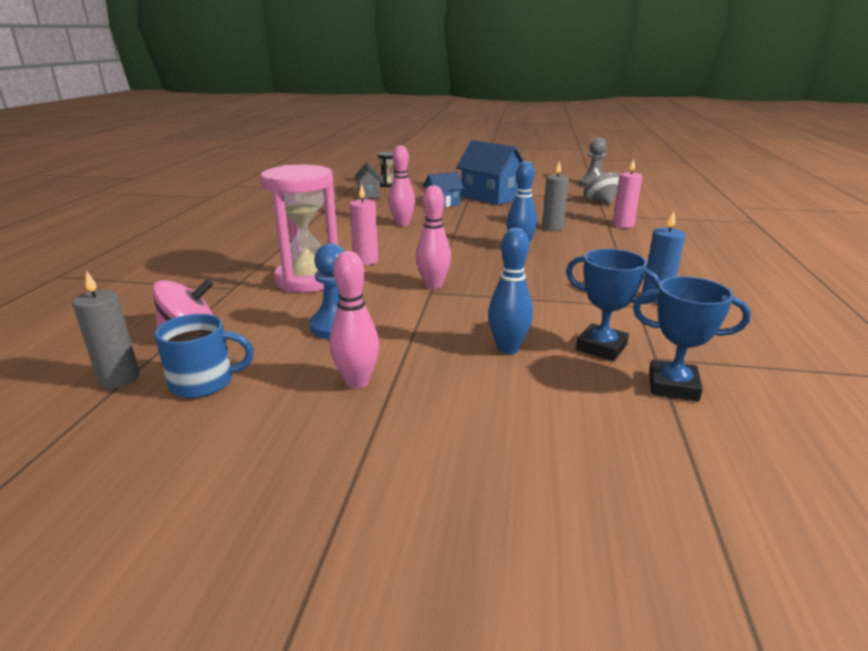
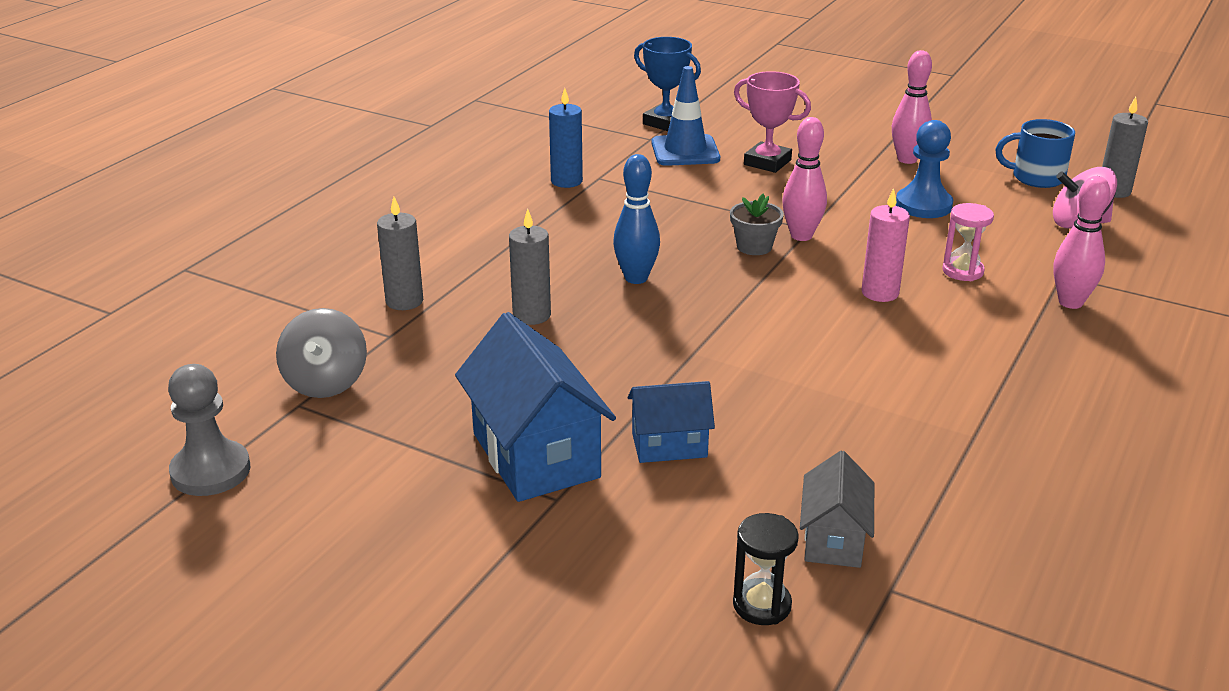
camera: 160 degrees left, 5 degrees up
(308, 280) = (962, 271): pink hourglass -> pink hourglass, size x0.46
(402, 224) = (792, 380): pink bowling pin -> pink bowling pin (1070, 302)
(462, 274) = (754, 247): none -> grey flower pot
(507, 348) = (767, 162): blue bowling pin -> pink trophy
(601, 347) = (685, 151): blue trophy -> blue traffic cone
(623, 225) = (404, 301): pink candle -> grey candle

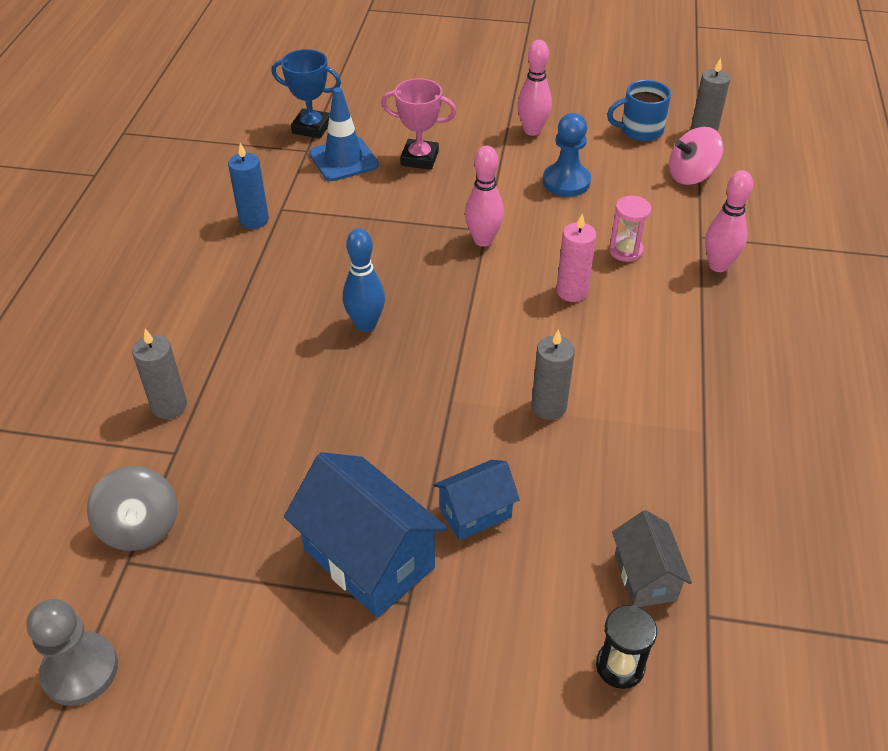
camera: 20 degrees left, 15 degrees up
(531, 315) = (293, 393): grey candle -> grey candle (548, 407)
(754, 247) = (449, 262): grey flower pot -> none

